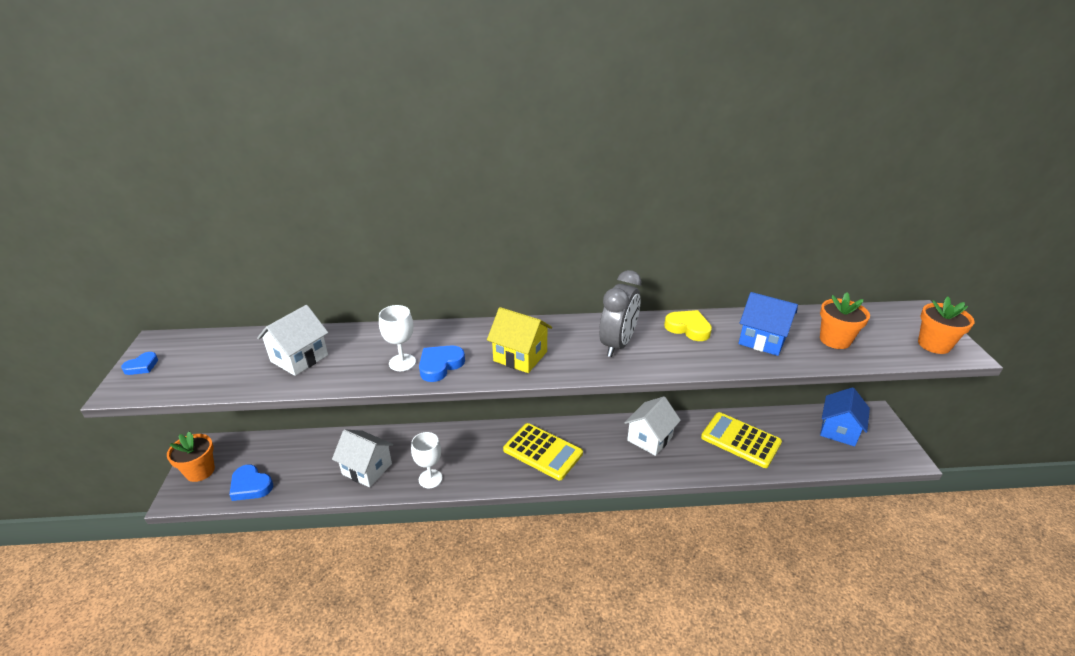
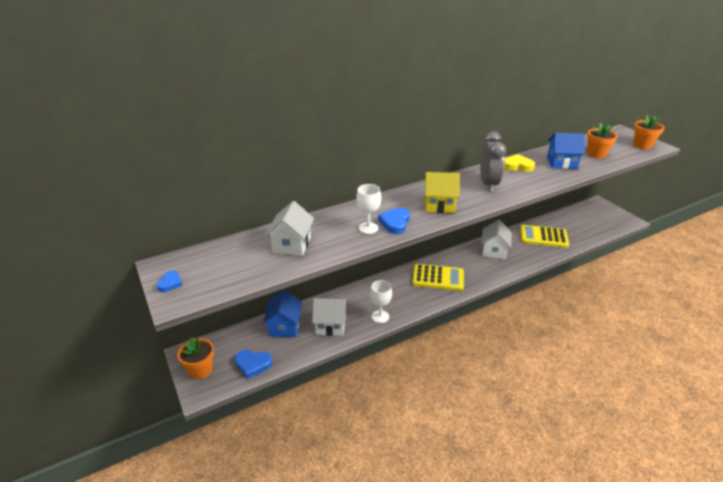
camera: 25 degrees left, 0 degrees up
(839, 430) = (588, 217): blue house -> blue house (284, 326)

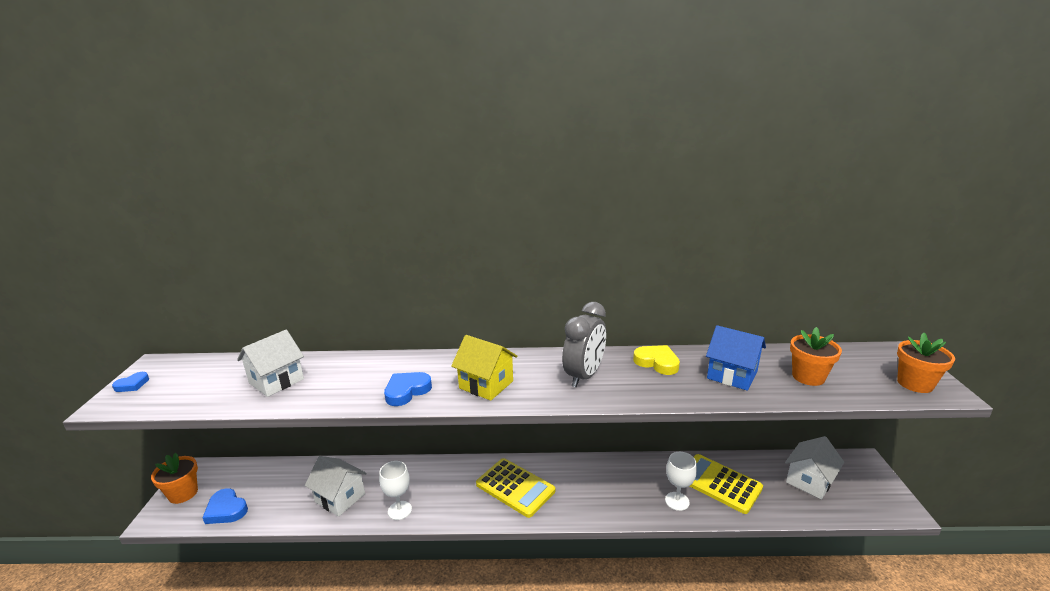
camera: 30 degrees right, 10 degrees down
(284, 326) = (298, 479): blue house -> none
(368, 228) = (371, 387): white goblet -> white goblet (677, 501)
(494, 251) = (625, 478): white house -> white house (809, 481)

